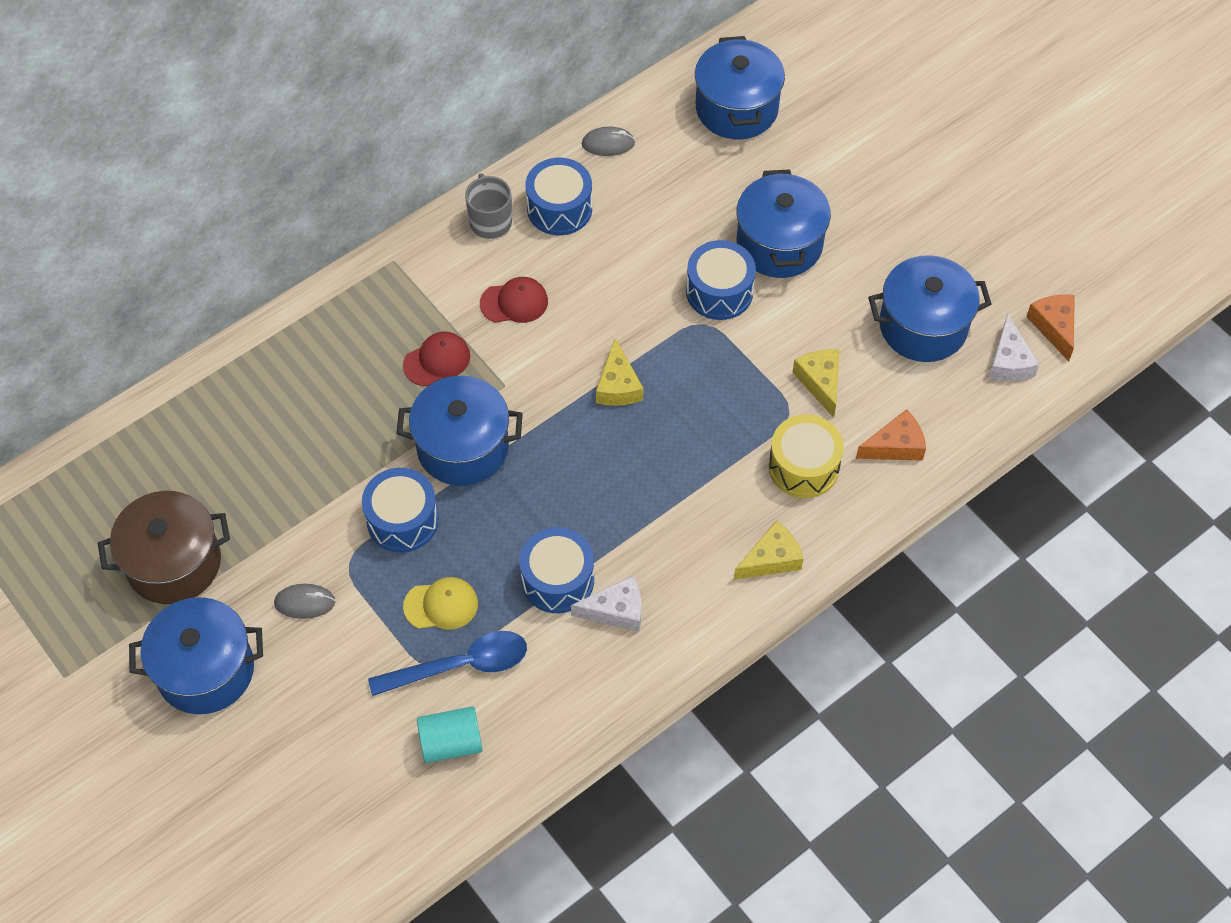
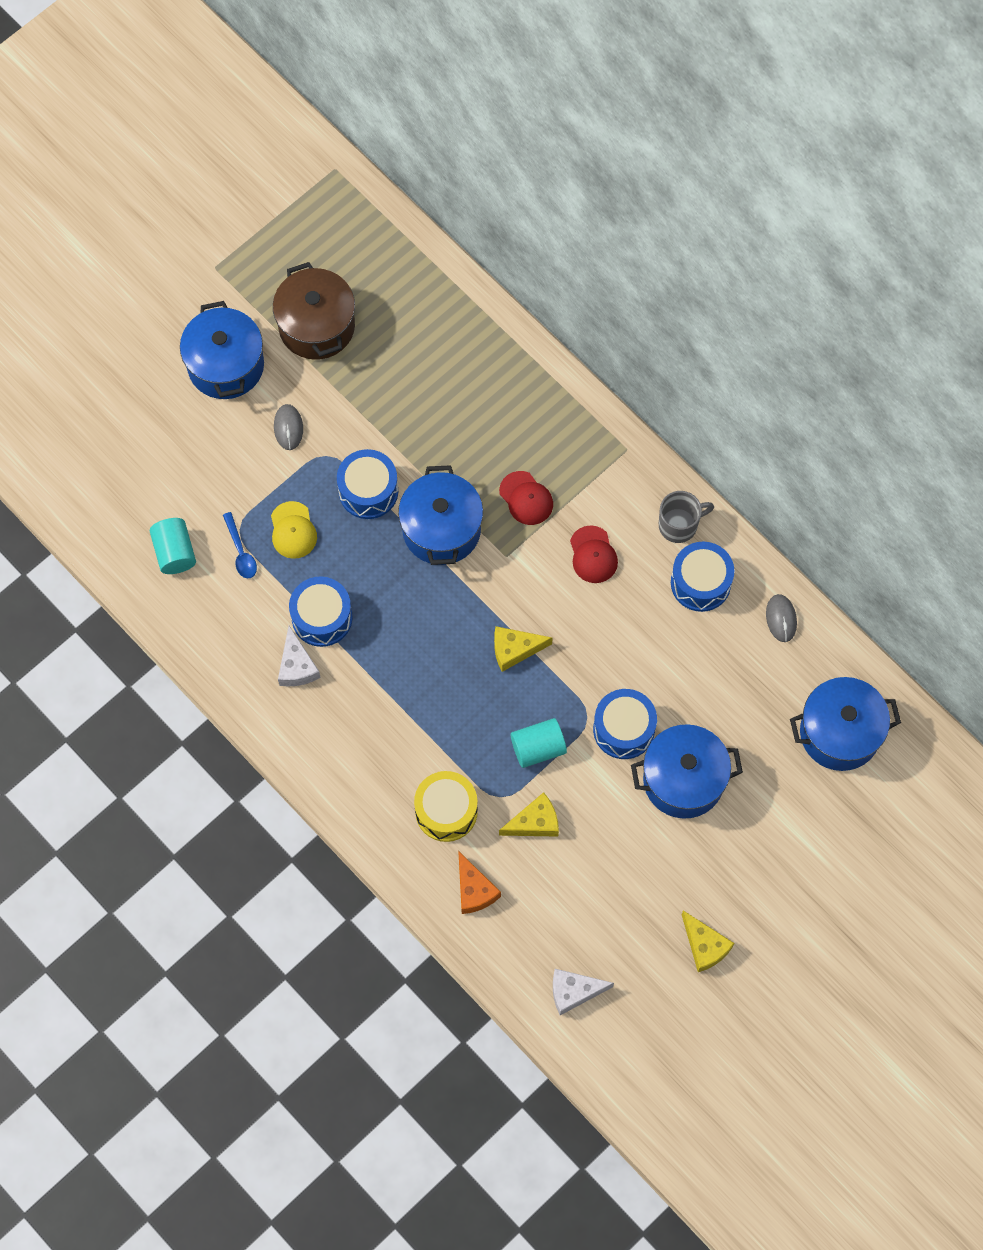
camera: 85 degrees right, 10 degrees up
(461, 665) = (241, 552): blue spoon -> blue spoon, size x0.58
(735, 372) = (538, 748): none -> turquoise cylinder
(771, 559) = (353, 788): yellow cheese -> yellow cheese (704, 946)
(923, 326) = (605, 913): blue pot -> none
(1054, 327) = (616, 1034): orange cheese -> none

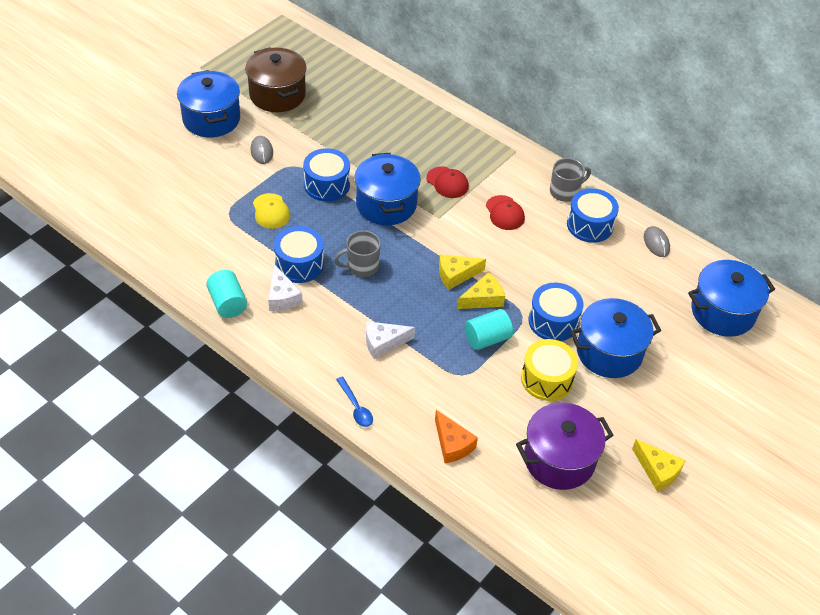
camera: 10 degrees left, 20 degrees down
(174, 552) = (178, 230): turquoise cylinder -> turquoise cylinder (228, 303)
(241, 552) = (230, 226): blue spoon -> blue spoon (356, 407)
(398, 627) = (361, 266): none -> grey mug
(446, 811) = (419, 388): yellow drum -> yellow drum (547, 379)
(535, 822) = (494, 391): yellow cheese -> yellow cheese (483, 299)
(574, 991) = (554, 516): white cheese -> white cheese (383, 343)
(593, 921) = (559, 459): none -> purple pot

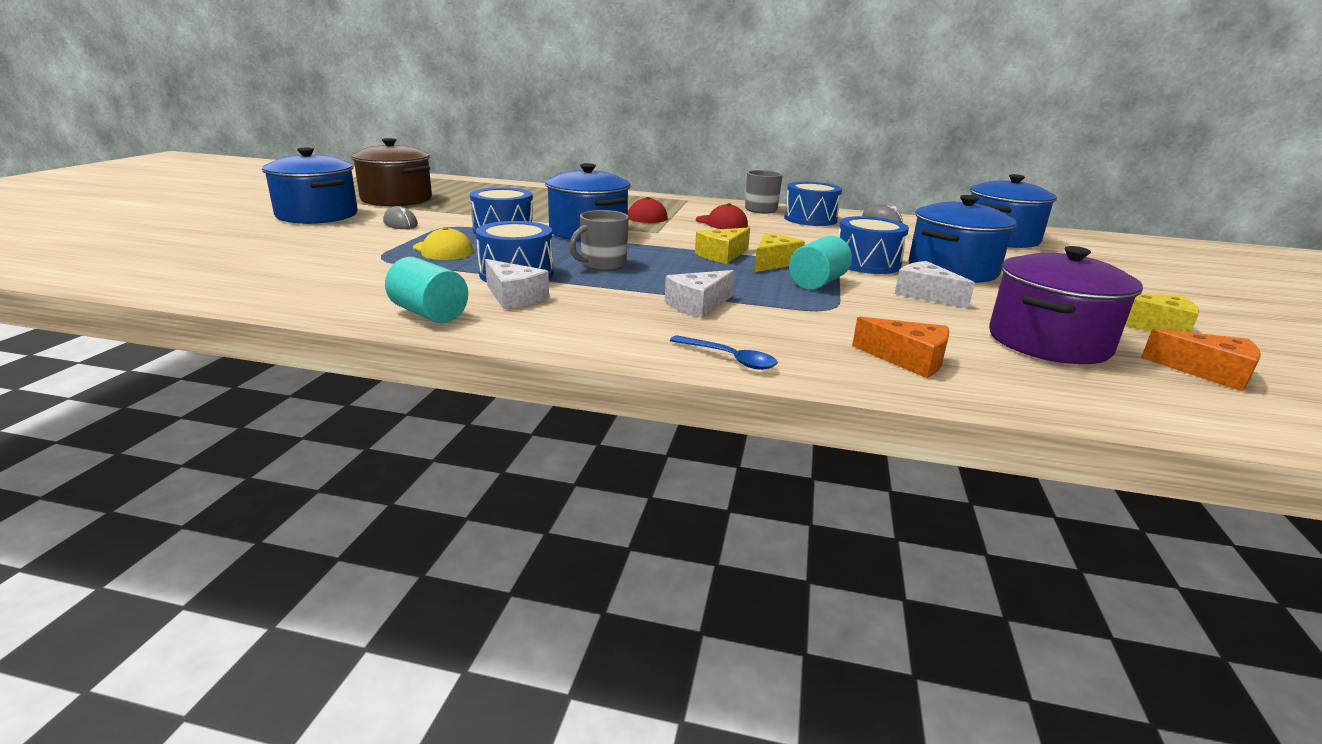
camera: 25 degrees left, 25 degrees down
(547, 379) = (925, 294): yellow drum -> white cheese
(617, 521) = (1208, 372): none -> orange cheese

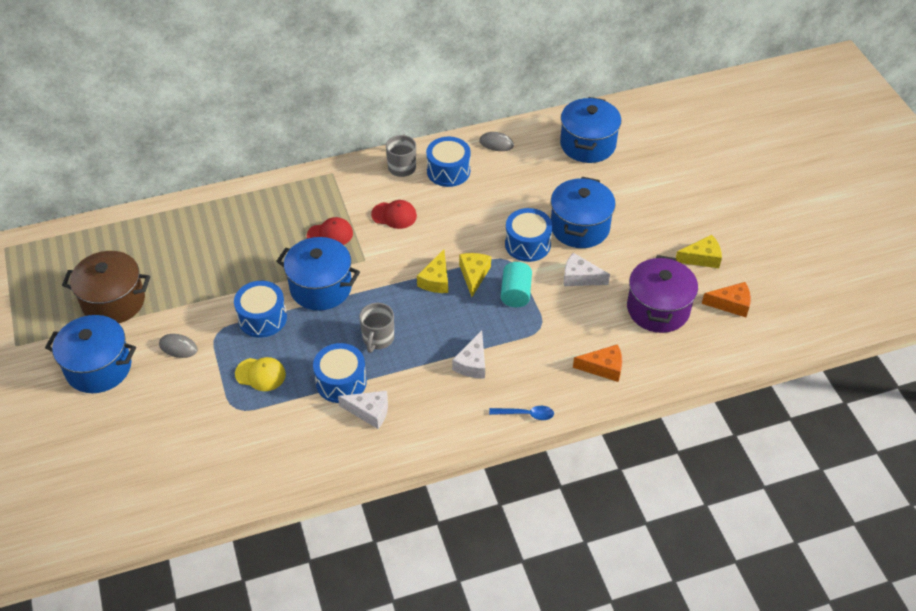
camera: 30 degrees left, 25 degrees up
(429, 314) = (346, 457): turquoise cylinder -> none

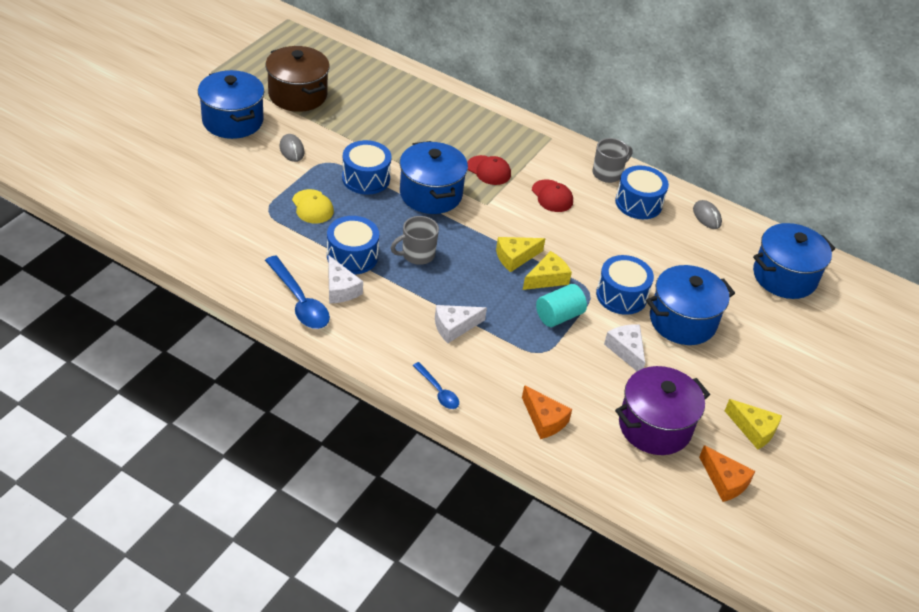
camera: 45 degrees right, 5 degrees down
(359, 448) = (299, 301): none -> blue spoon

